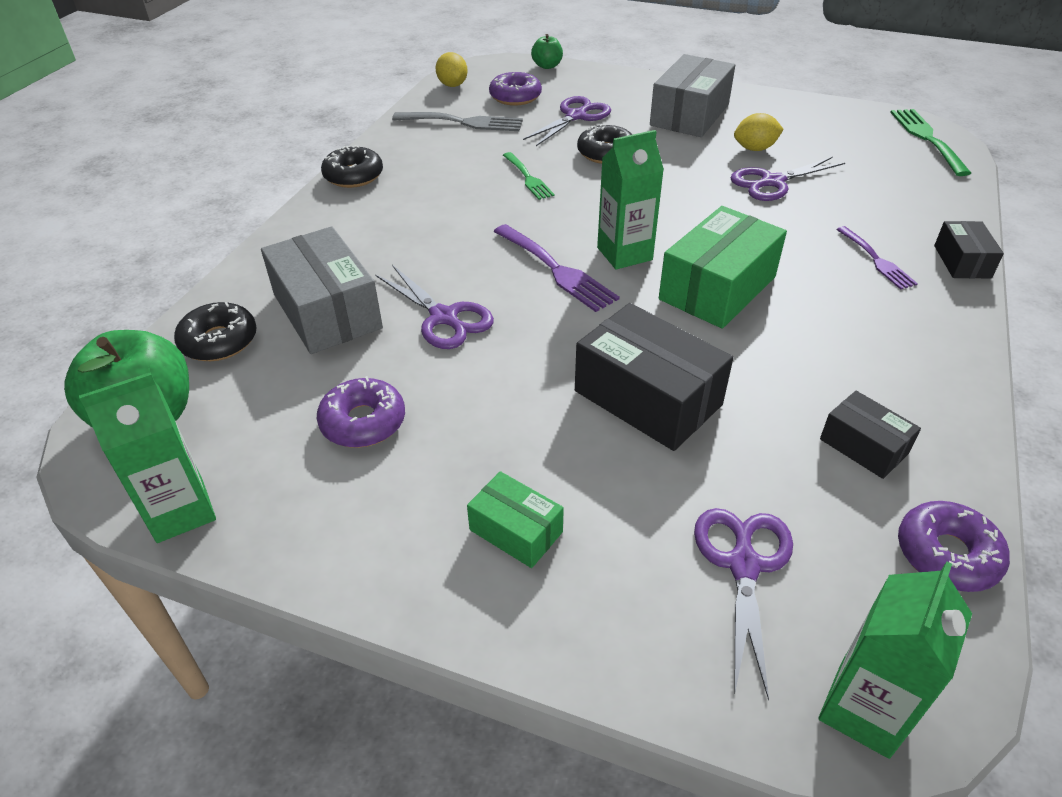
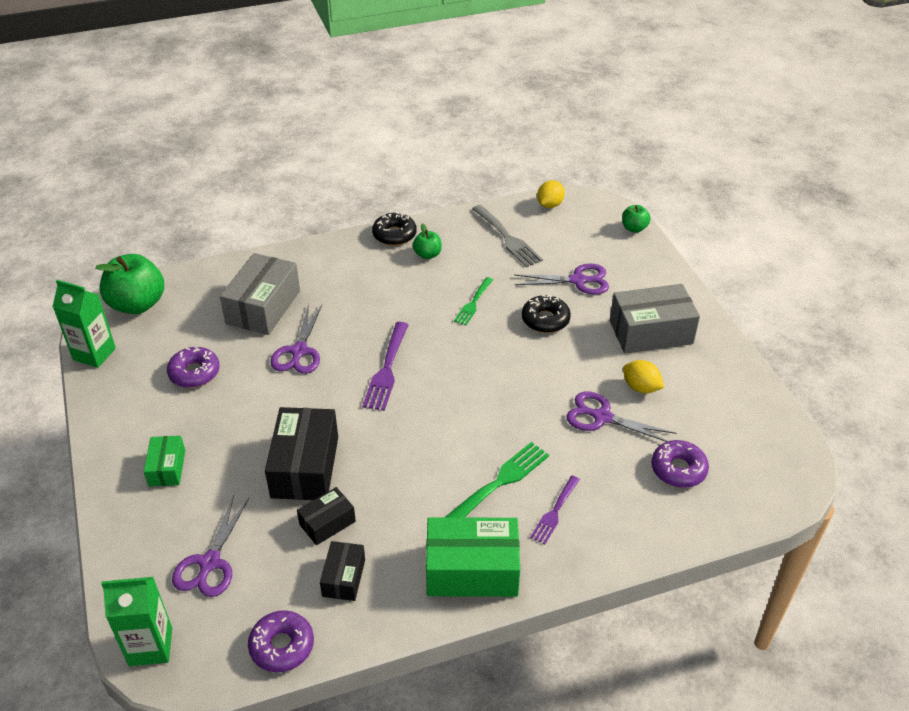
camera: 50 degrees right, 0 degrees up
(219, 341) = (207, 288): black donut -> none
(416, 171) = (427, 254): none -> green apple
(515, 97) = (570, 240): purple donut -> purple donut (678, 469)
(624, 254) = (434, 389): green carton -> none
(717, 288) = (439, 447): green box -> green box (472, 570)
(743, 564) = (210, 563): purple scissors -> purple scissors turned 135 degrees clockwise
(926, 138) = (780, 476): green fork -> green fork (500, 482)
(962, 261) = (602, 559): black box -> black box (327, 523)

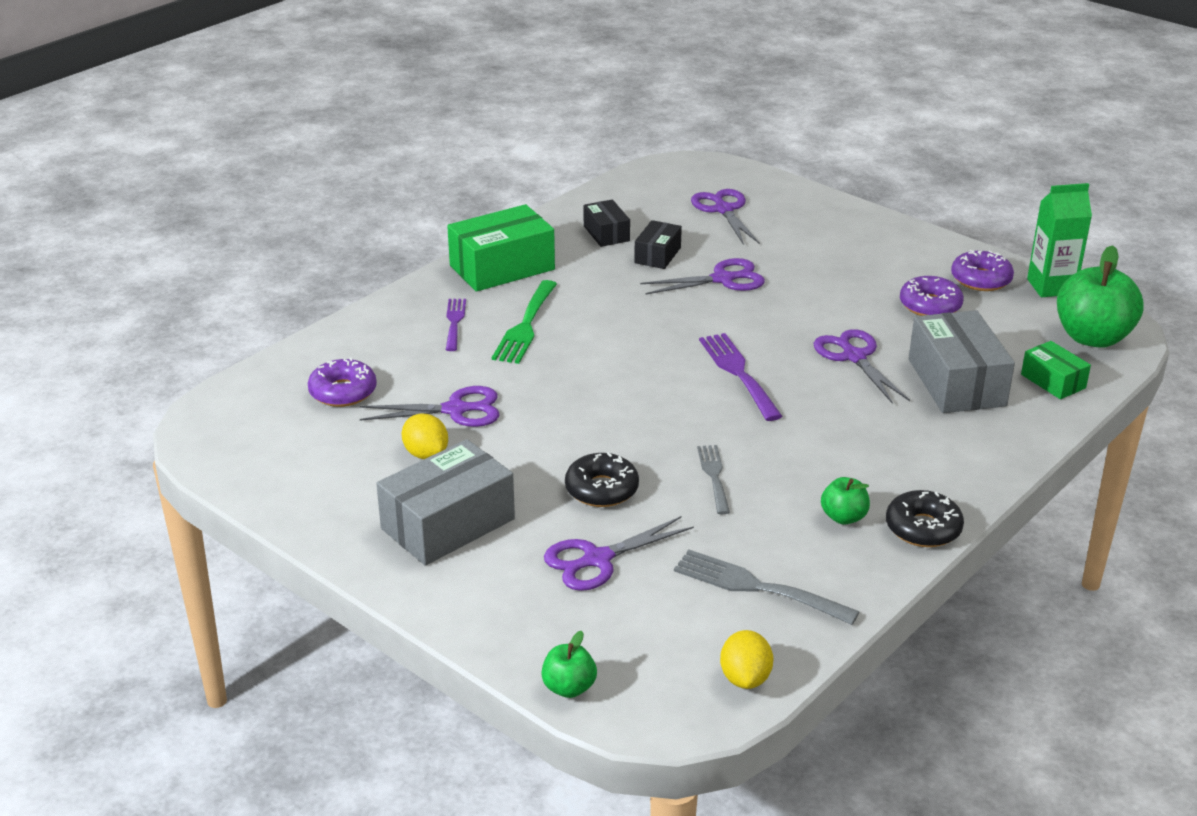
camera: 150 degrees right, 10 degrees down
(150, 646) = (707, 168): green carton -> none
(167, 468) = (842, 242): green box -> green box (1053, 381)
(282, 646) = (613, 193): purple donut -> purple donut (981, 279)
(305, 467) = (723, 279): black box -> purple scissors
(473, 303) = (714, 476): green fork -> grey fork
(641, 387) = (426, 454): yellow lemon -> yellow lemon turned 45 degrees clockwise

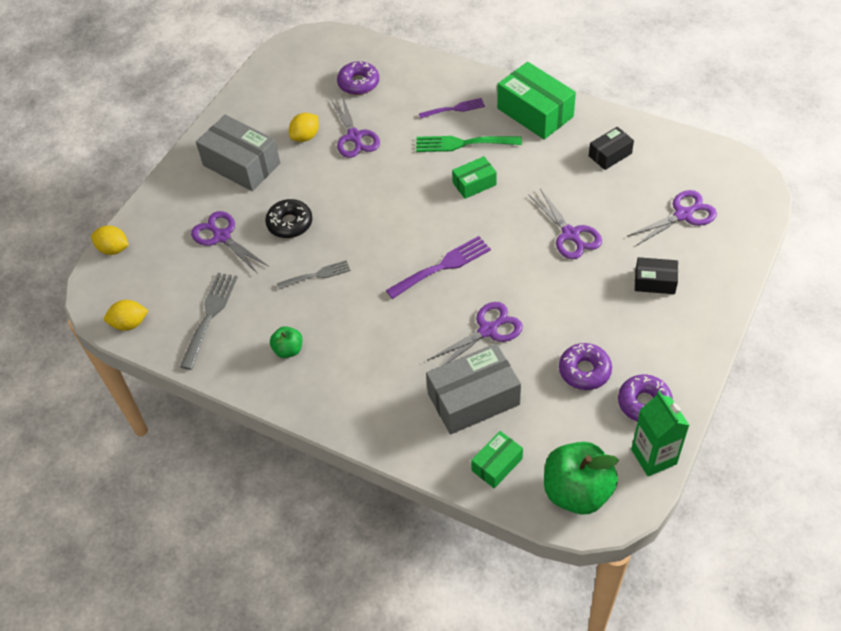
camera: 80 degrees right, 20 degrees up
(569, 688) = (113, 249): green apple -> yellow lemon
(604, 329) = (474, 184): none -> green box
(657, 255) = (590, 190): black box -> black box (654, 282)
(923, 528) = (285, 395): black donut -> none

